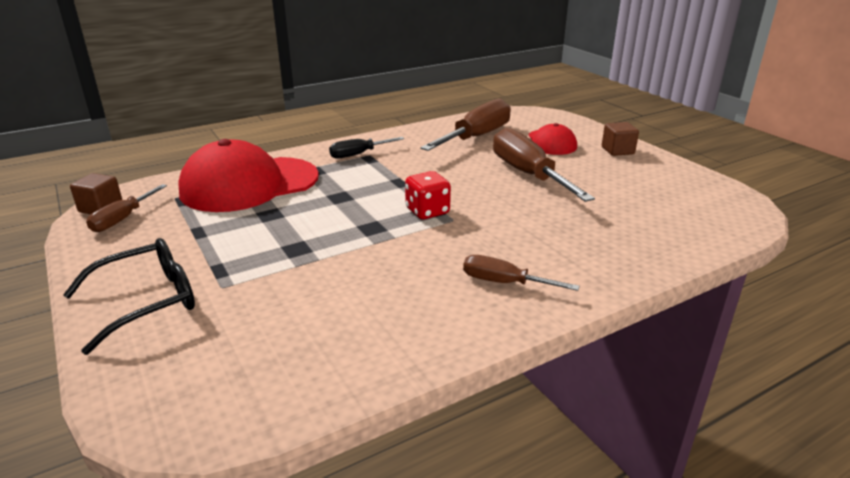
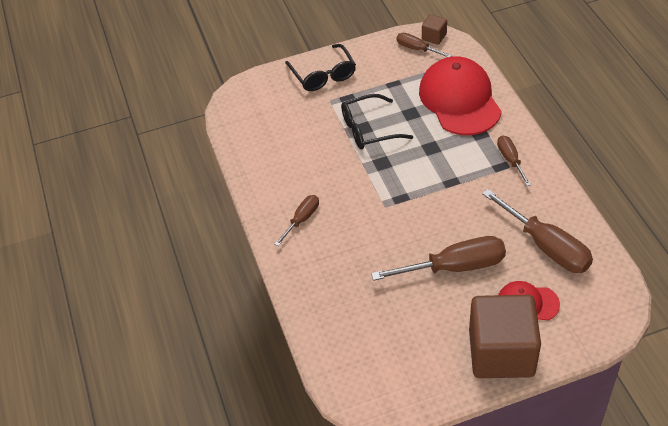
camera: 105 degrees right, 20 degrees up
(301, 244) = (368, 129): none -> black glasses
(358, 154) = (510, 160): black screwdriver -> brown screwdriver
(427, 211) = (399, 194): red dice -> none
(617, 150) = (501, 353): brown cube -> brown cube, size x2.36

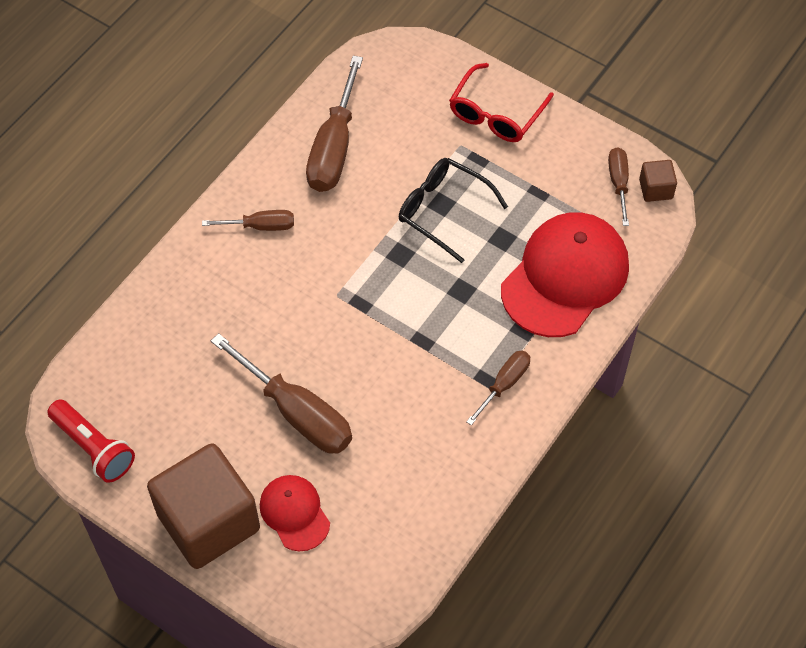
camera: 50 degrees right, 10 degrees up
(323, 75) = (496, 114): black glasses -> red glasses
(397, 392) = (94, 448): none -> red flashlight
(546, 246) = (393, 491): brown screwdriver -> brown screwdriver (334, 147)

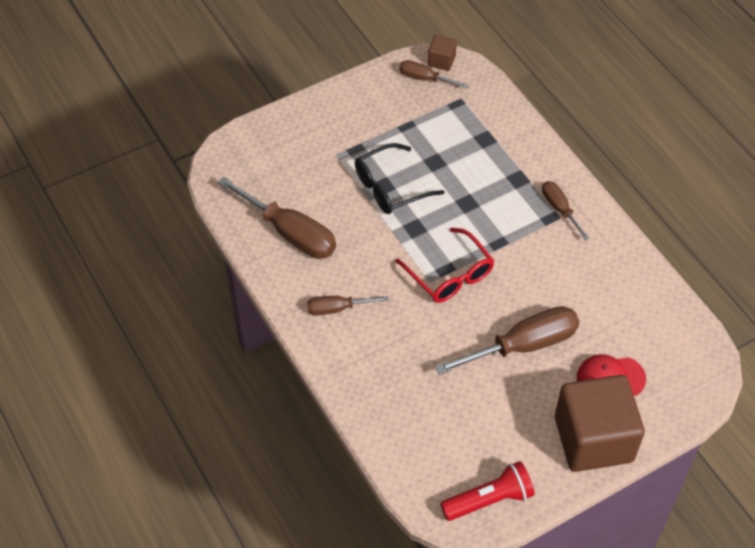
camera: 65 degrees left, 5 degrees down
(260, 226) = (337, 308): brown screwdriver -> brown screwdriver turned 120 degrees counterclockwise
(496, 114) = (321, 122): red glasses -> red glasses (450, 275)
(565, 277) = (487, 139): red cap -> none

